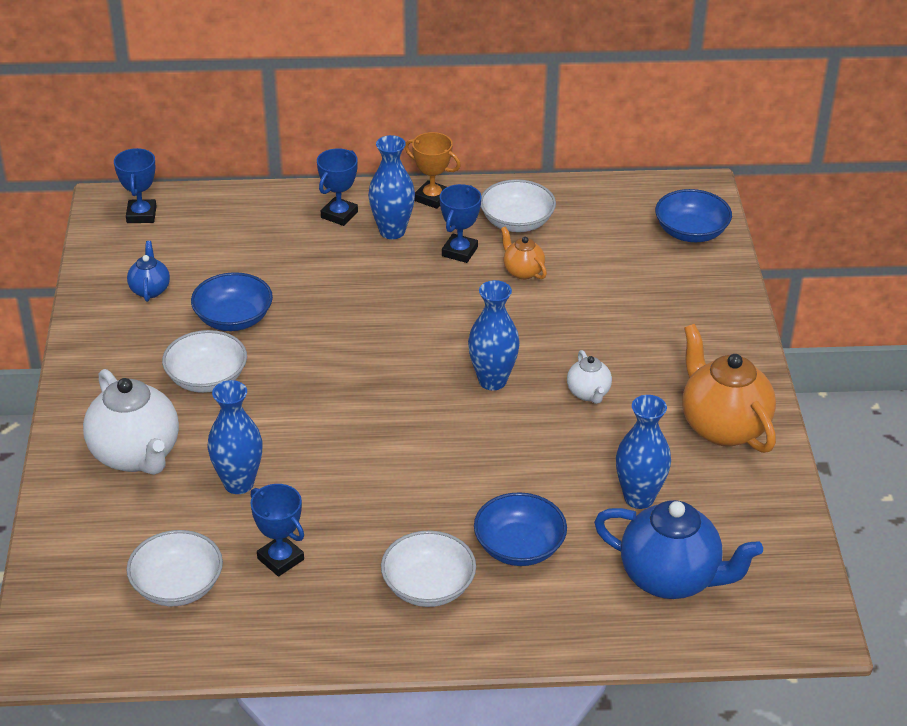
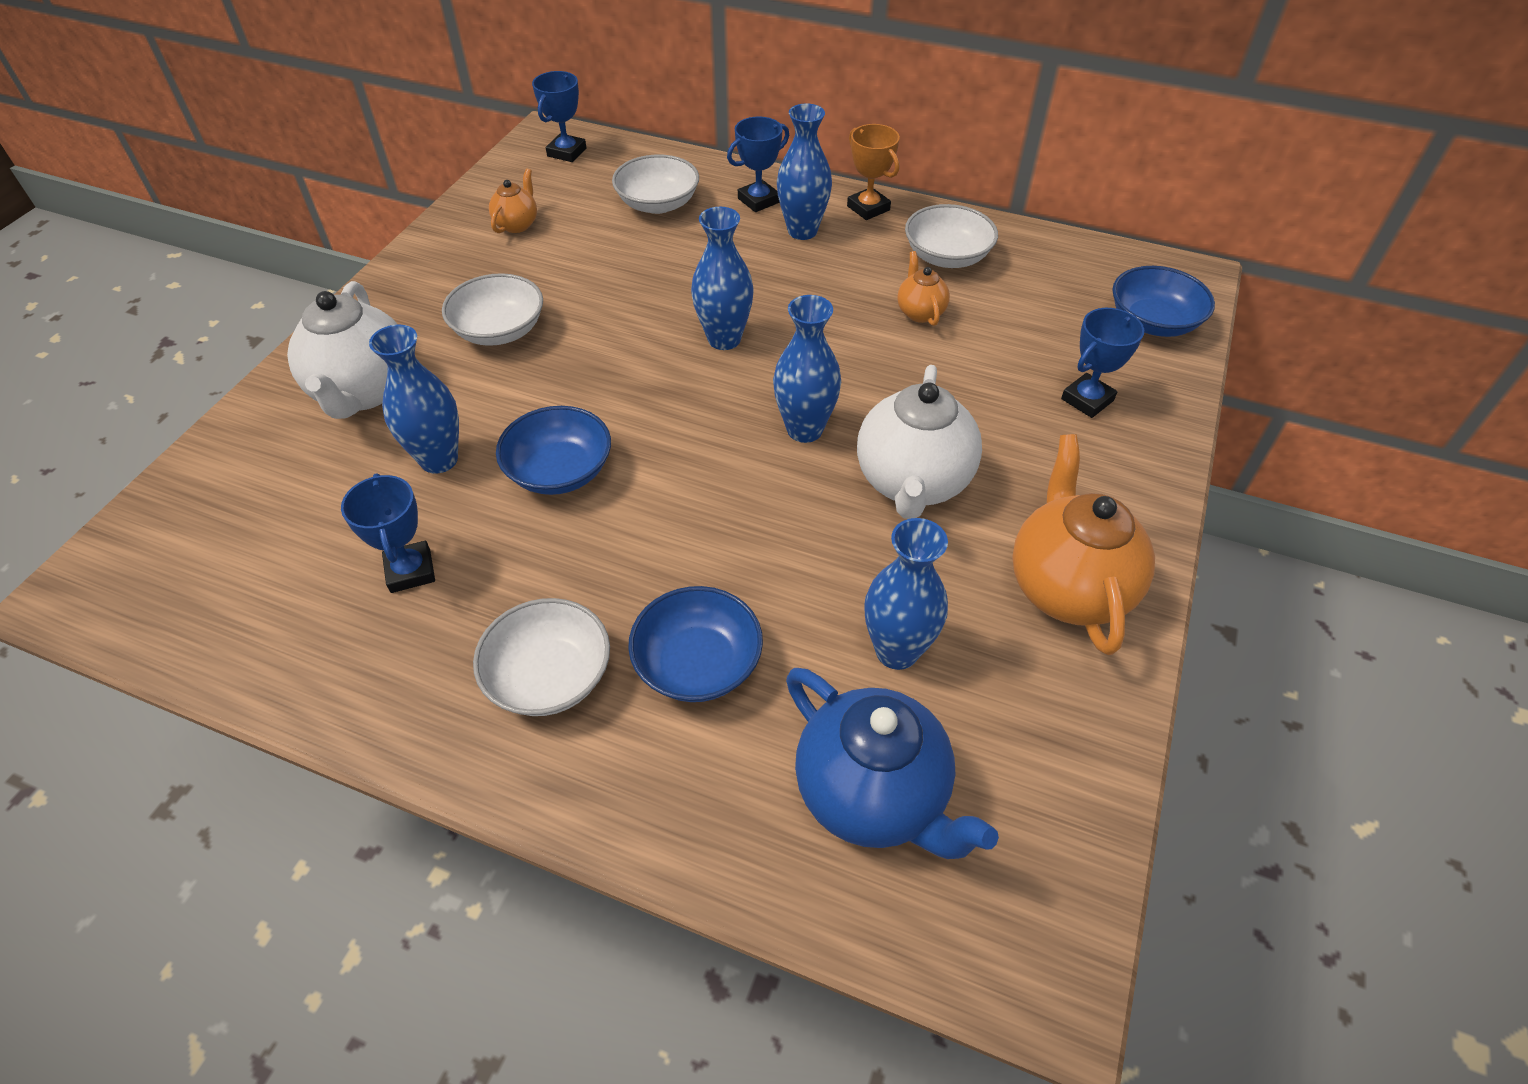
camera: 25 degrees right, 10 degrees up
(150, 290) = (517, 224): blue teapot -> orange teapot
(177, 586) = (278, 562): white bowl -> white bowl (658, 204)
(233, 318) = (574, 275): blue bowl -> blue bowl (559, 471)
(389, 334) = (724, 339): none -> blue vase
(459, 252) = (861, 271): blue trophy -> blue trophy (1087, 400)
(588, 393) = (912, 483): white teapot -> white teapot, size x2.00

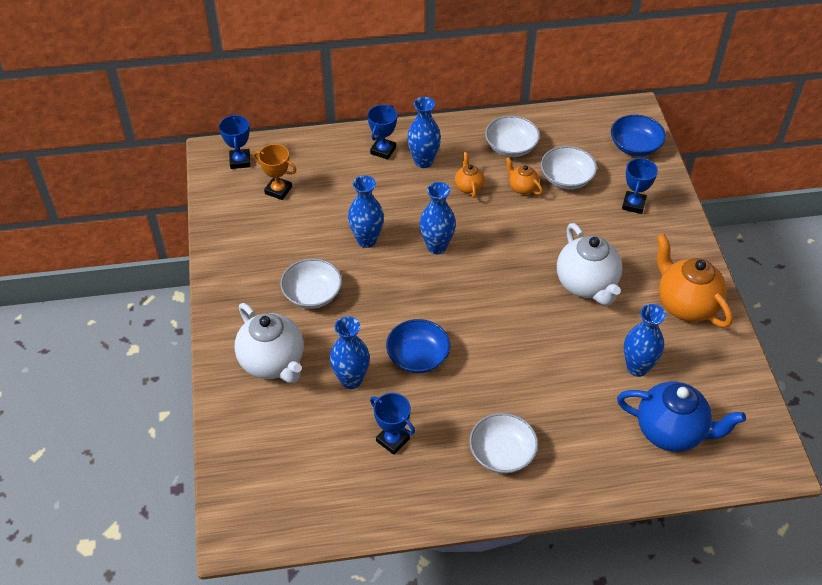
camera: 30 degrees left, 0 degrees up
(517, 224) = (257, 223): orange teapot -> orange teapot (468, 187)
(658, 204) = (327, 176): white bowl -> white bowl (566, 178)
(698, 663) = (560, 415): blue bowl -> none
(804, 429) = (517, 280): blue vase -> blue vase (366, 240)
(868, 208) = (447, 131): orange trophy -> orange trophy (278, 190)

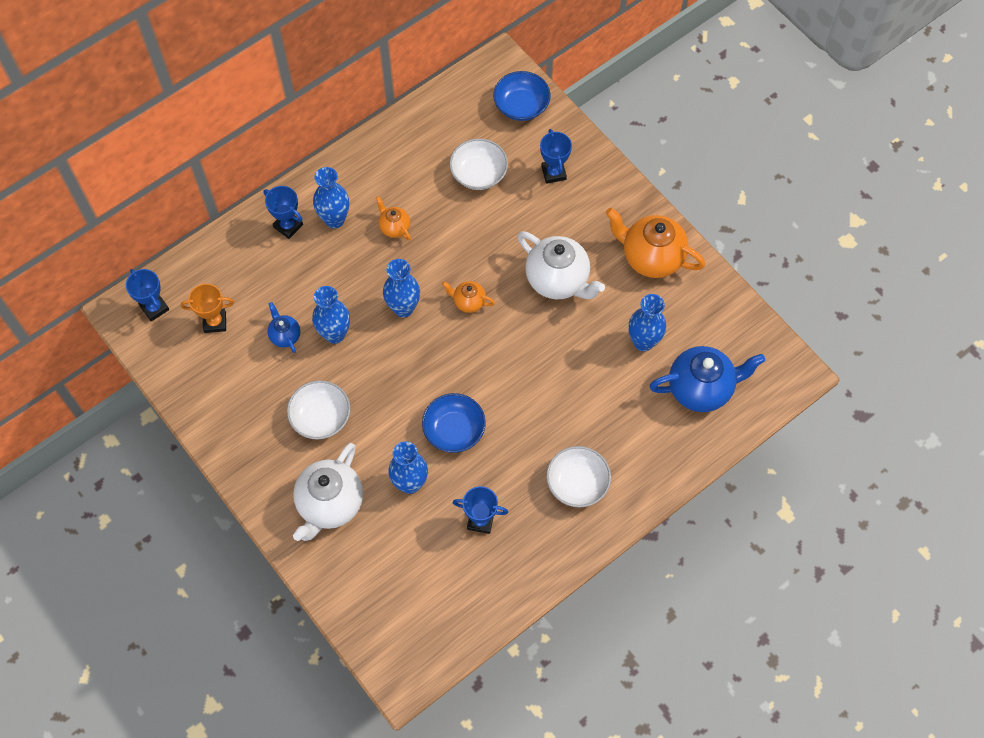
camera: 30 degrees left, 15 degrees up
(273, 363) = (330, 504): white teapot -> white teapot turned 90 degrees clockwise
(326, 223) = (285, 336): none -> blue teapot
(383, 150) = (288, 226): blue trophy -> blue trophy turned 45 degrees counterclockwise
(511, 147) = (407, 162): white bowl -> none
(522, 188) = (444, 204): orange teapot -> orange teapot (468, 302)

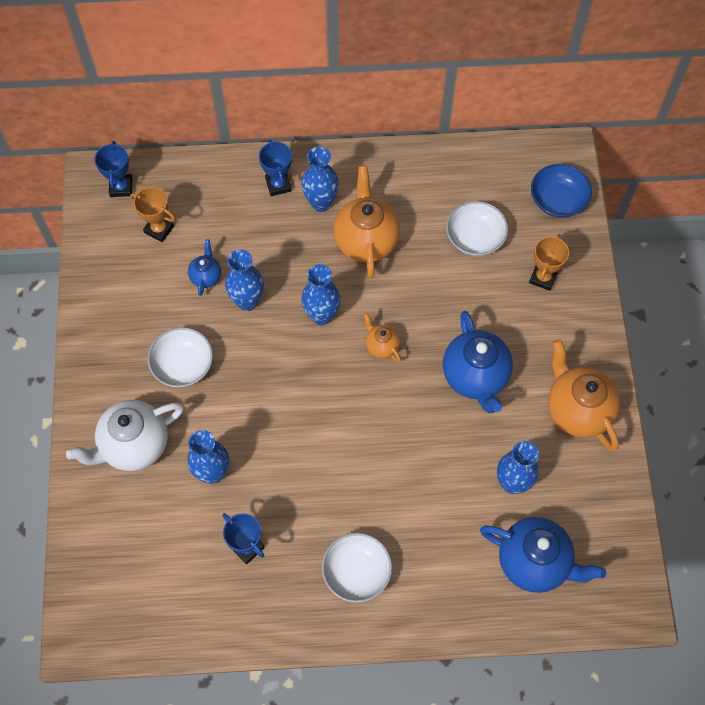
camera: 35 degrees right, 0 degrees up
(394, 227) = (366, 240): orange teapot -> orange teapot, size x2.00
(454, 430) = (285, 451): blue bowl -> none
(553, 173) = (543, 277): blue trophy -> orange trophy
(558, 280) = (475, 377): white teapot -> blue teapot

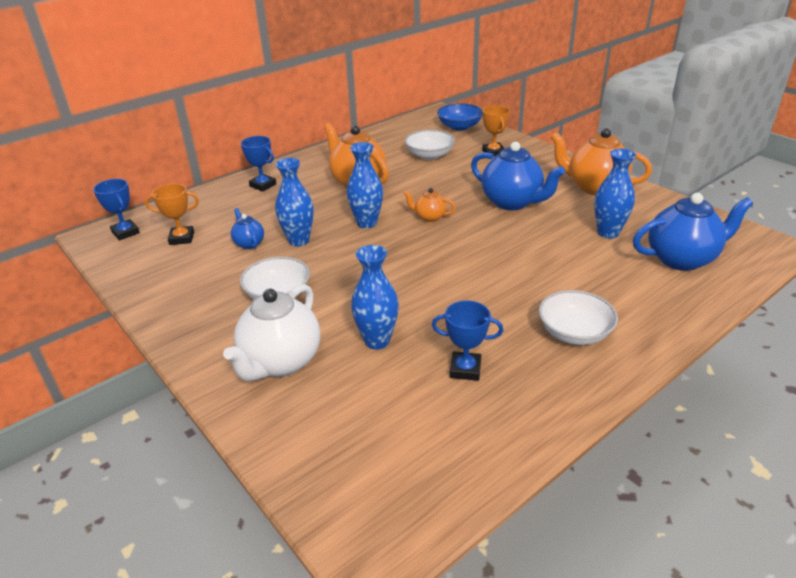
camera: 35 degrees left, 30 degrees down
(321, 203) = (305, 181): blue vase -> none

